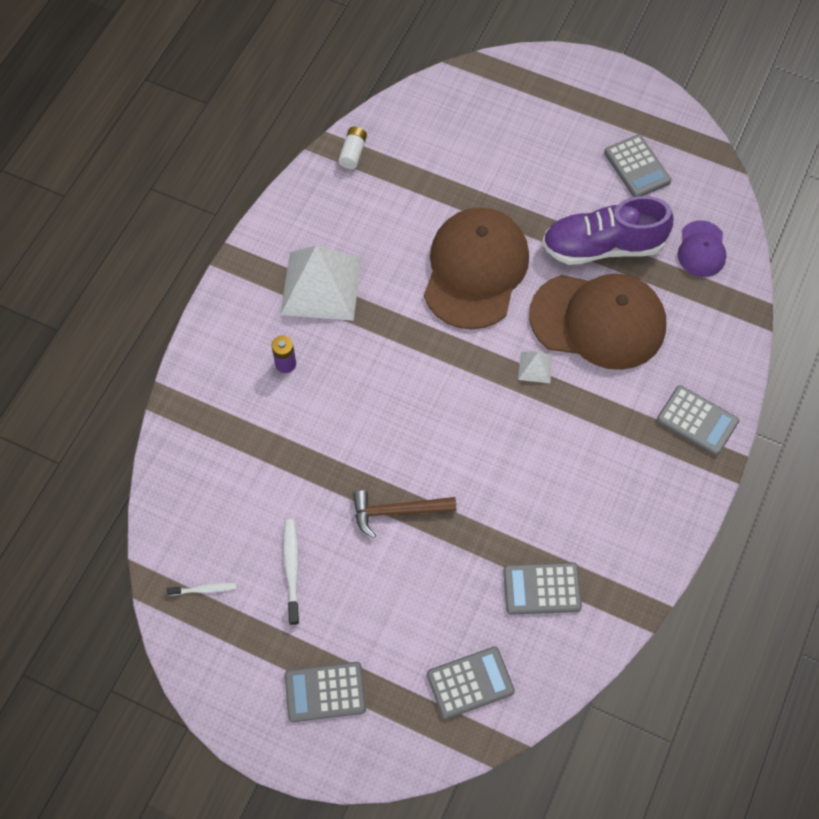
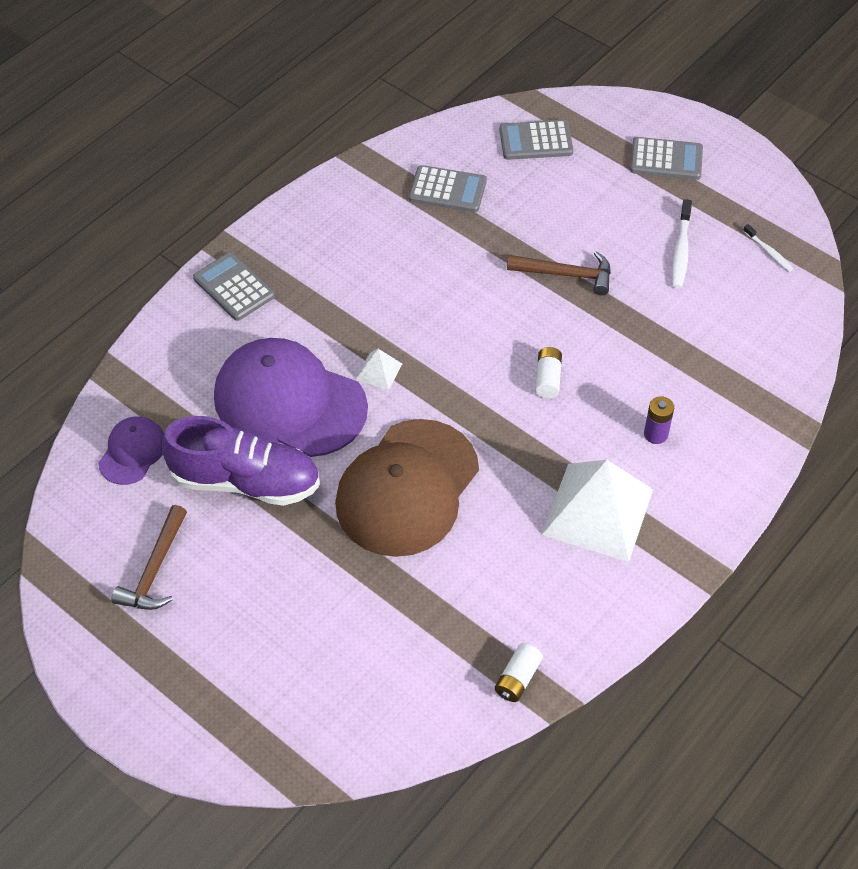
camera: 165 degrees left, 10 degrees down
(204, 589) = (768, 252): white toothbrush -> white toothbrush turned 135 degrees counterclockwise
(388, 394) = (548, 379): none -> white battery
(598, 321) = (289, 402): brown cap -> purple cap
(637, 167) = (155, 569): grey calculator -> brown hammer

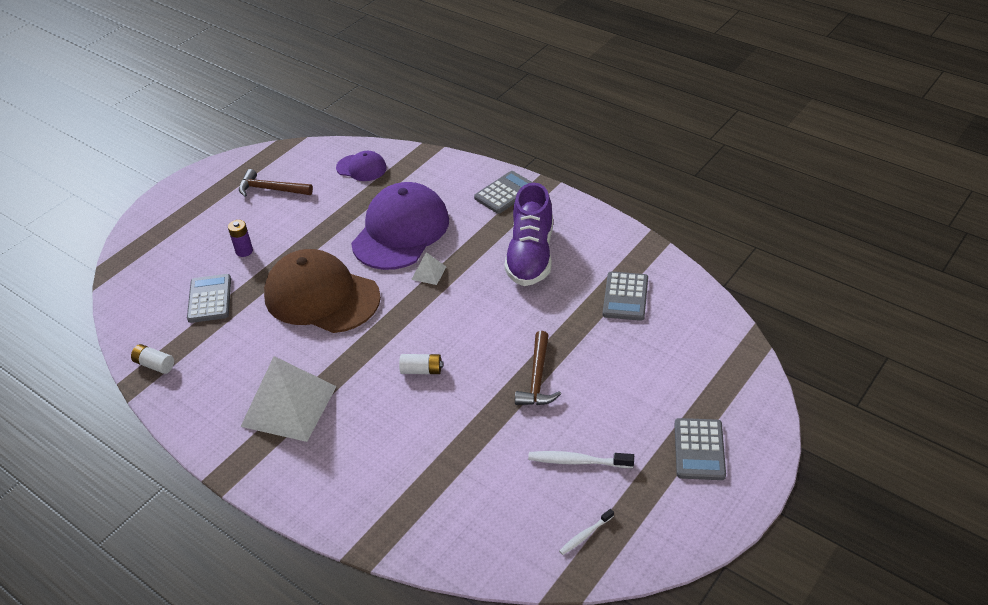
camera: 90 degrees right, 10 degrees down
(246, 481) = (334, 219): purple shoe -> purple shoe (530, 255)
(536, 141) = (700, 350): grey calculator -> grey calculator (209, 299)
(655, 434) = (362, 443): purple battery -> purple battery (244, 251)

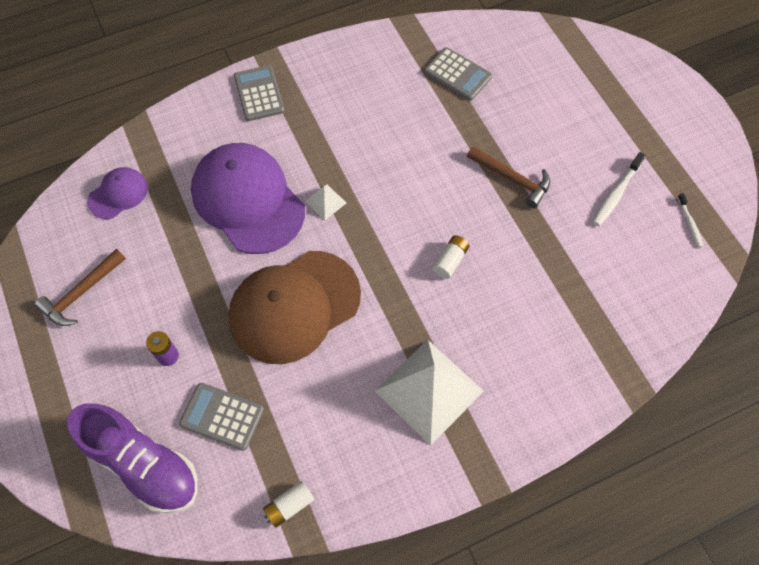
camera: 65 degrees left, 20 degrees up
(530, 255) = (360, 114): purple shoe -> purple shoe (143, 464)
(699, 449) = (645, 112): grey calculator -> none

